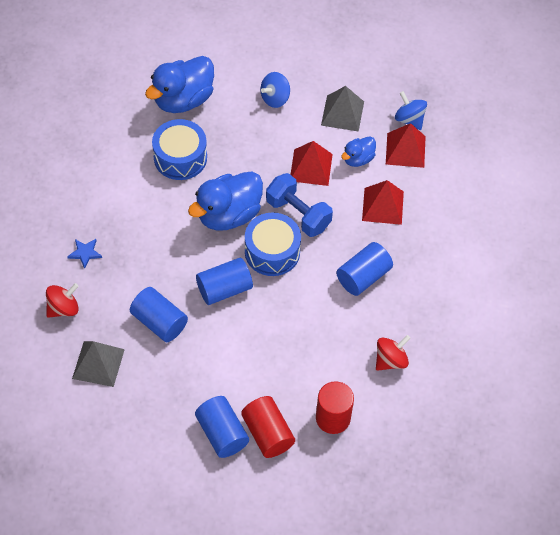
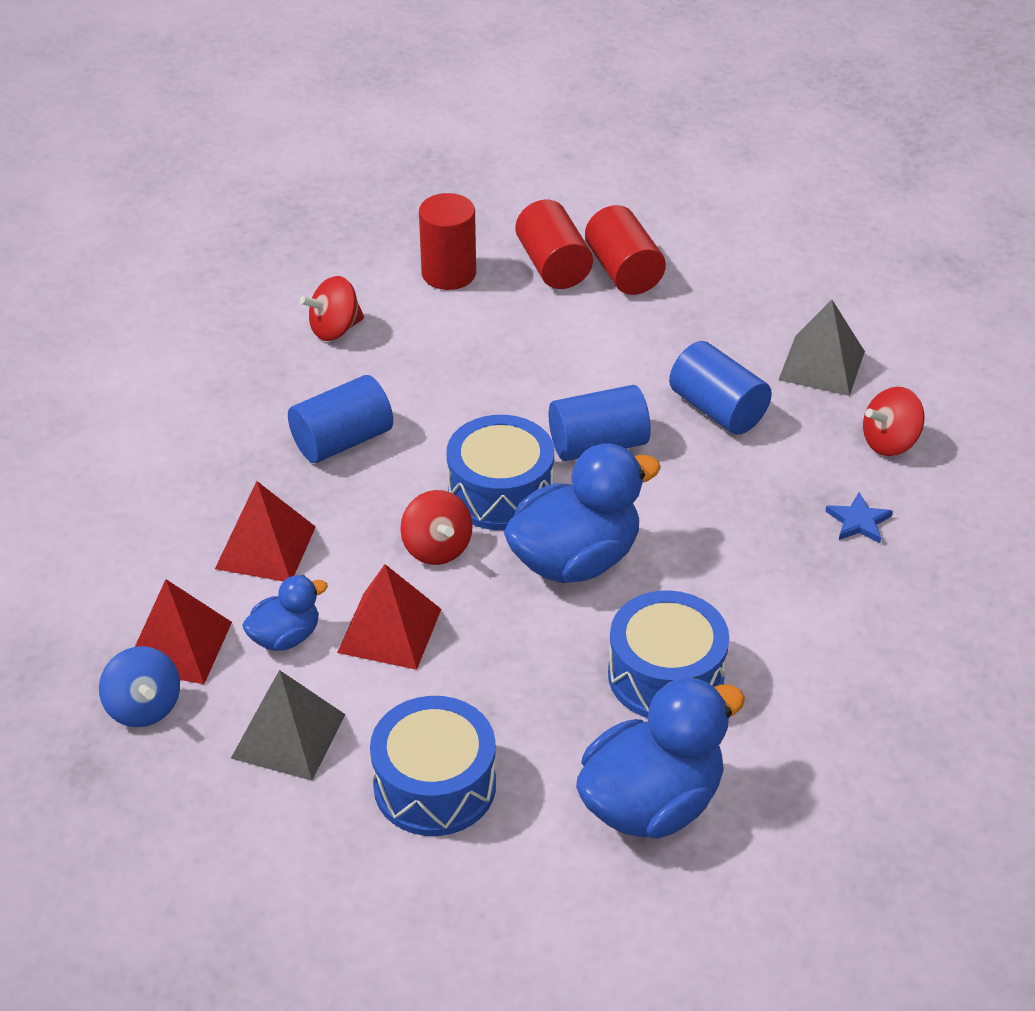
camera: 170 degrees left, 15 degrees down
(222, 433) = (623, 271): blue cylinder -> red cylinder
(275, 98) = (434, 785): blue spinning top -> blue drum
(298, 214) = (437, 548): blue dumbbell -> red spinning top

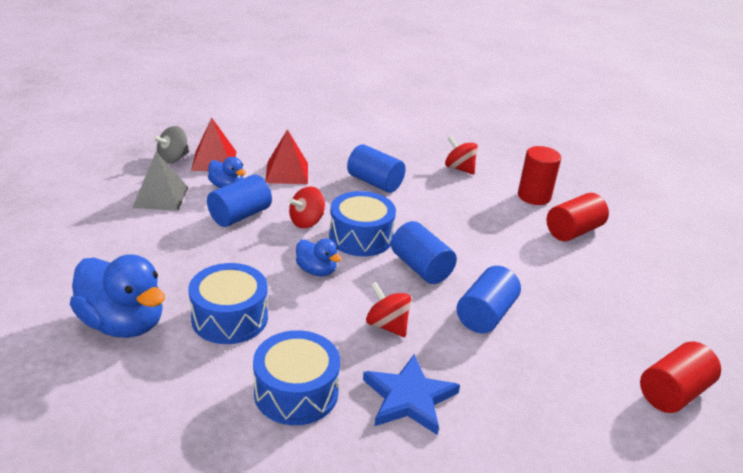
camera: 70 degrees right, 10 degrees down
(144, 707) = (173, 158): blue spinning top -> grey spinning top
(389, 630) = (240, 215): red pyramid -> blue cylinder
(434, 785) = (132, 244): blue drum -> blue drum (296, 392)
(575, 560) = (316, 271): blue duck -> blue duck, size x0.52
(623, 271) = (592, 259): red cylinder -> red cylinder (673, 393)
(821, 365) = (568, 362): grey pyramid -> none
(858, 521) = (409, 398): blue star -> blue star, size x1.91
(889, 442) = (506, 409): red spinning top -> red spinning top (387, 325)

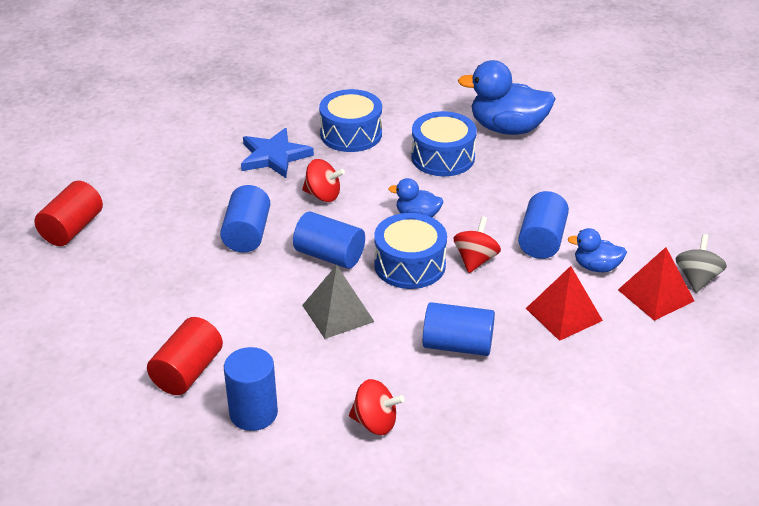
camera: 155 degrees right, 5 degrees up
(161, 197) = (635, 228): grey pyramid -> grey pyramid (338, 313)
(534, 196) = (253, 413): red cylinder -> blue cylinder

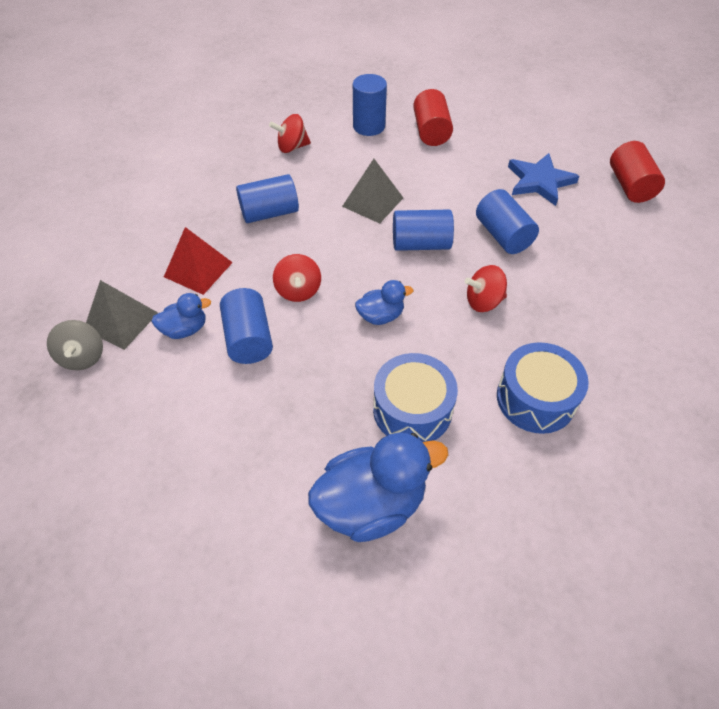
camera: 150 degrees right, 15 degrees up
(274, 156) = (574, 328): blue star -> blue star (539, 181)
(410, 265) = (350, 262): blue drum -> none
(655, 295) = (121, 321): red pyramid -> grey pyramid

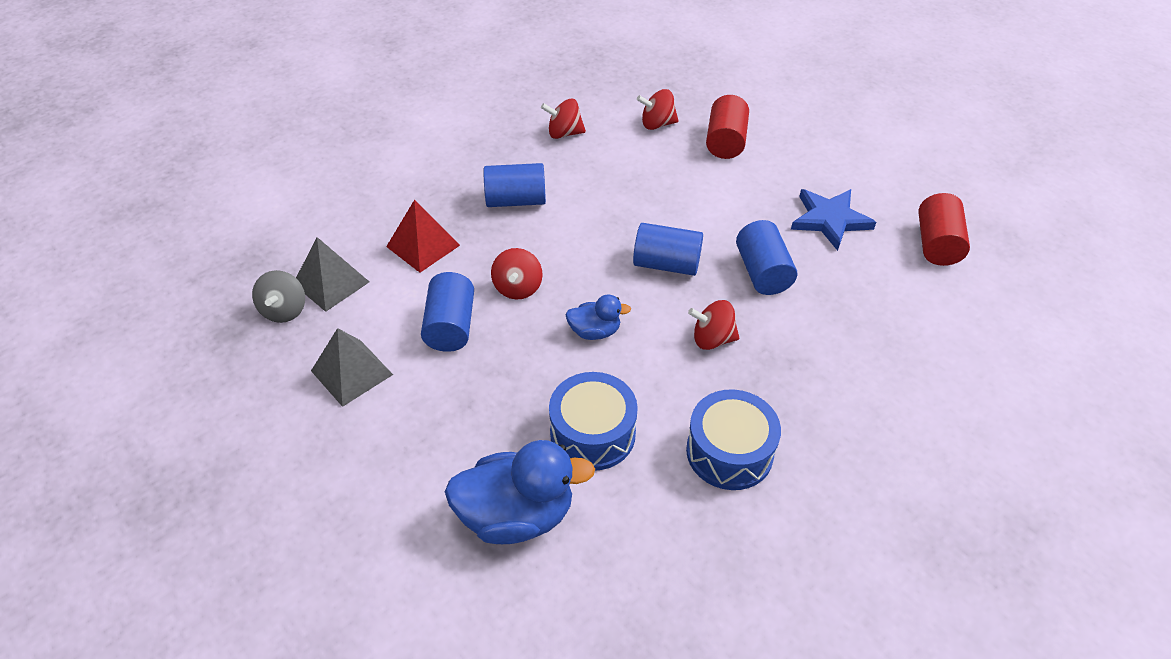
camera: 15 degrees right, 5 degrees down
(185, 329) = (390, 304): blue duck -> none
(369, 126) = (657, 124): blue cylinder -> red spinning top
(373, 202) = (630, 209): grey pyramid -> grey pyramid (352, 372)

